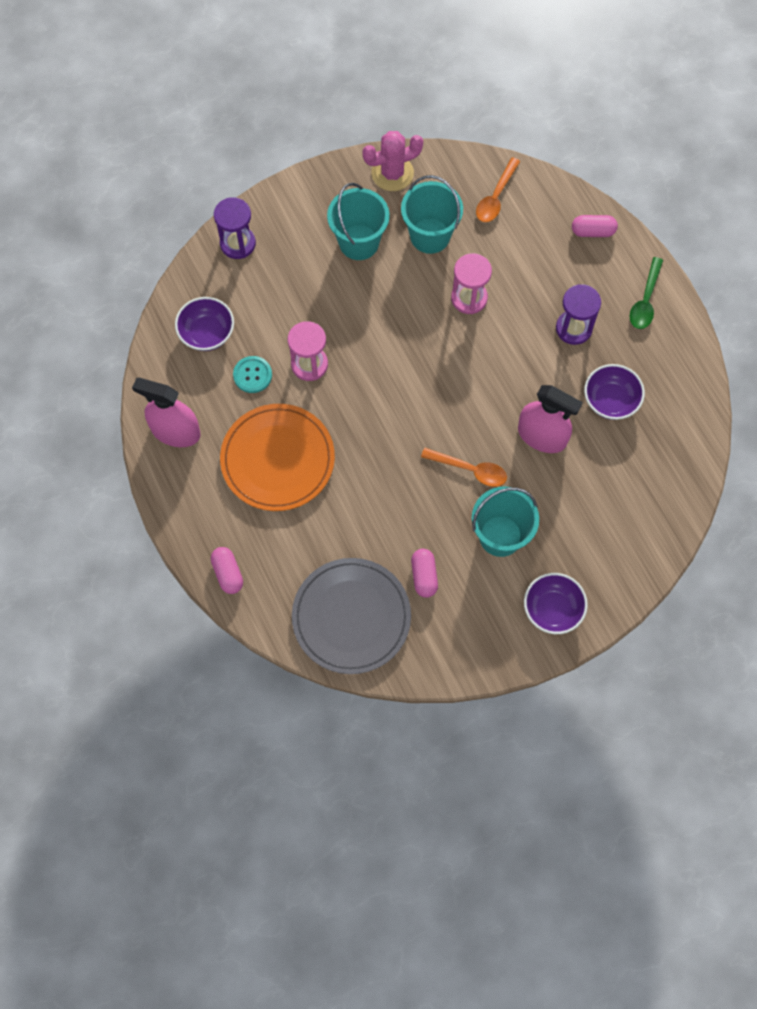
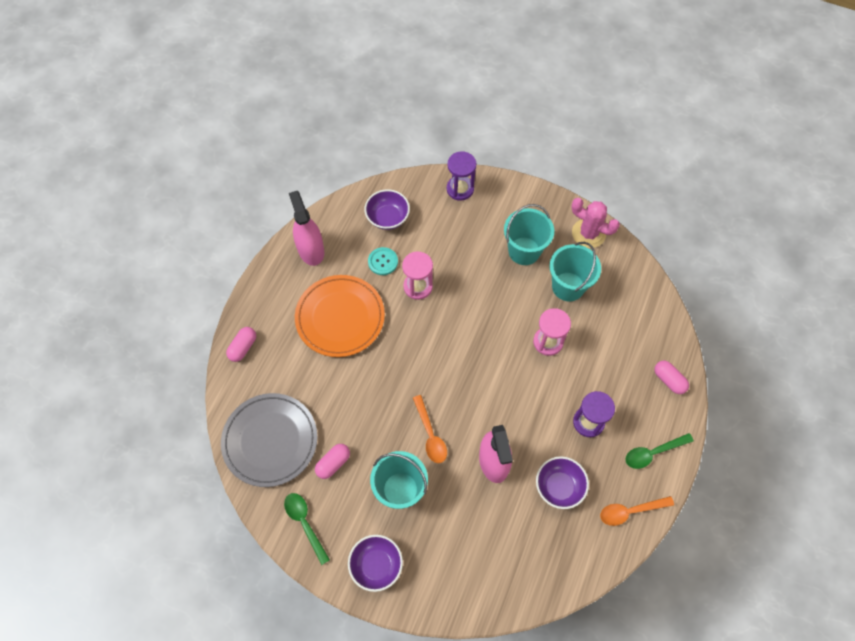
camera: 50 degrees right, 5 degrees down
(461, 644) = (305, 523): none -> green spoon
(496, 197) = (633, 303): orange spoon -> orange spoon (630, 511)

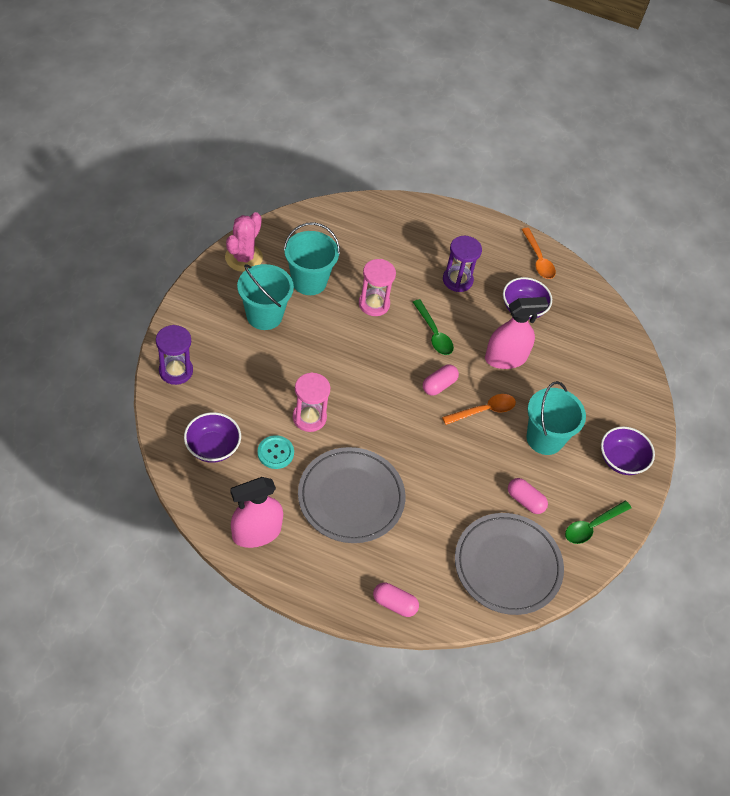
camera: 100 degrees left, 10 degrees down
(340, 317) = (351, 497): orange plate -> grey plate
(653, 453) = (482, 236): green spoon -> green spoon (434, 333)
(669, 380) = (410, 216): pink capsule -> pink capsule (439, 385)

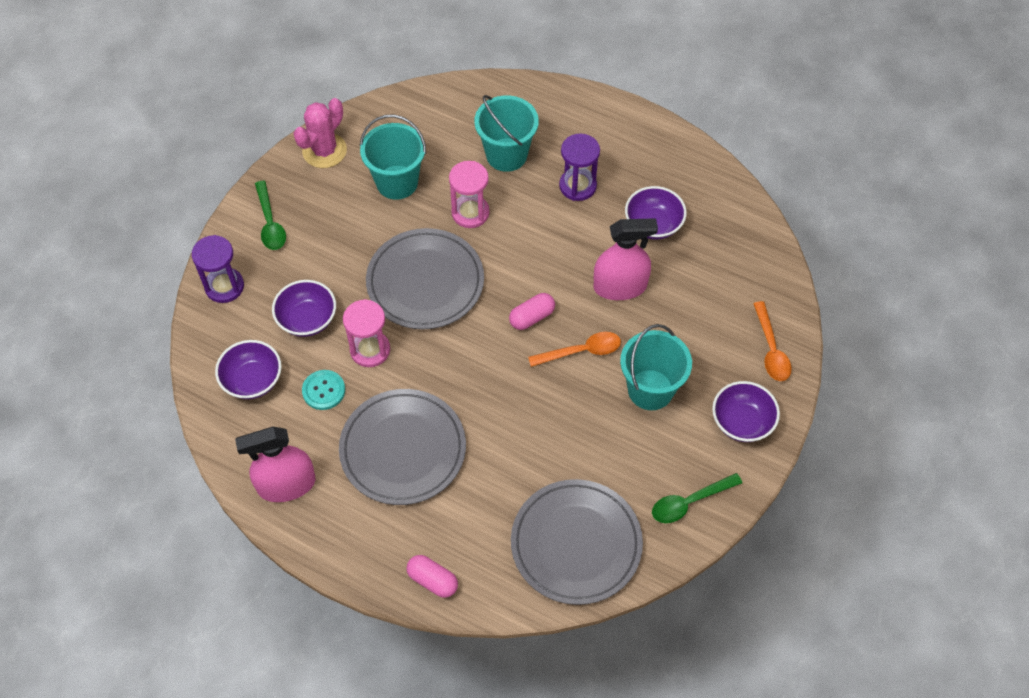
camera: 15 degrees right, 5 degrees up
(252, 395) = (307, 319): none -> purple bowl
(264, 315) = (337, 223): turquoise bucket -> turquoise bucket (506, 155)
(346, 361) = (425, 282): none -> grey plate
(434, 333) = (537, 252): green spoon -> green spoon (270, 223)
(525, 501) = (612, 465): pink capsule -> none
(538, 259) = (684, 162): orange spoon -> orange spoon (771, 349)

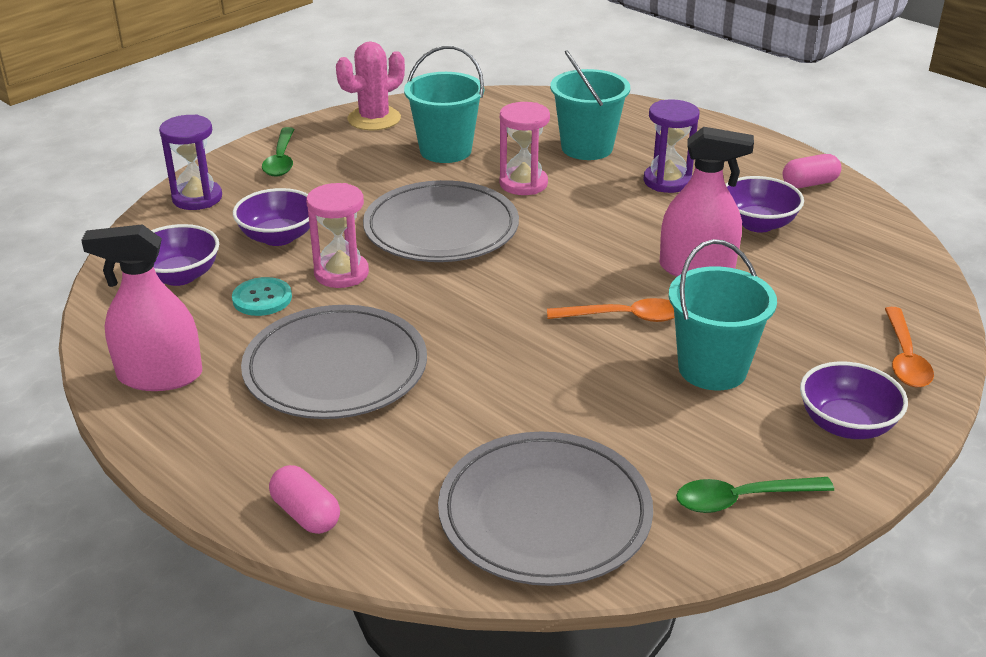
camera: 15 degrees right, 25 degrees down
(532, 317) = (567, 277): pink capsule -> pink capsule (809, 183)

